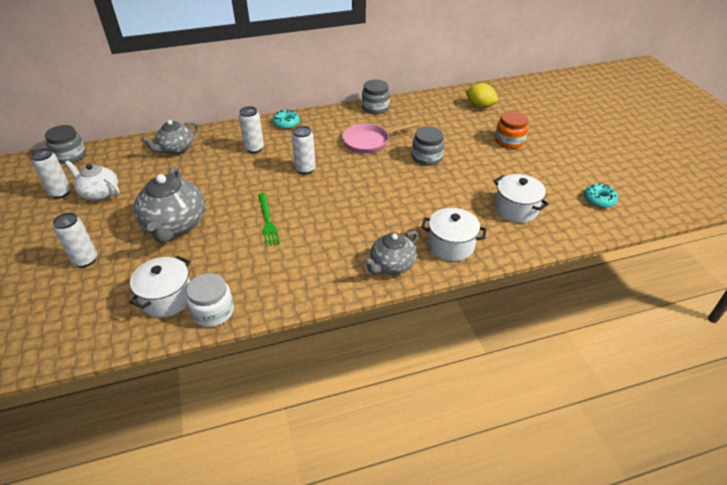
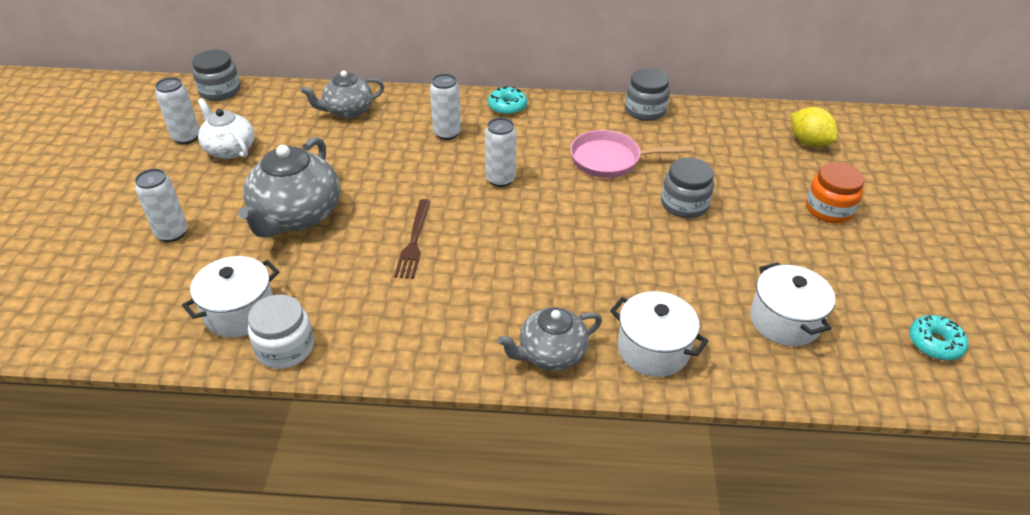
camera: 20 degrees right, 0 degrees up
(267, 221) = (414, 241): green fork -> brown fork

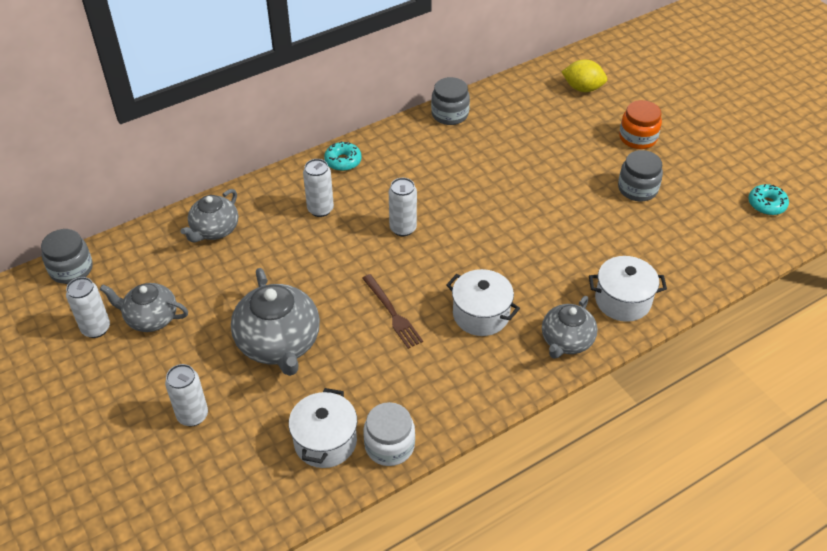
camera: 35 degrees left, 5 degrees up
(229, 149) = (151, 318): white teapot -> grey teapot
(610, 160) = (465, 170): pink pan -> none
(684, 204) = (547, 182): grey jar -> grey jar (637, 189)
(784, 321) = (678, 236): white pot -> white pot (481, 314)

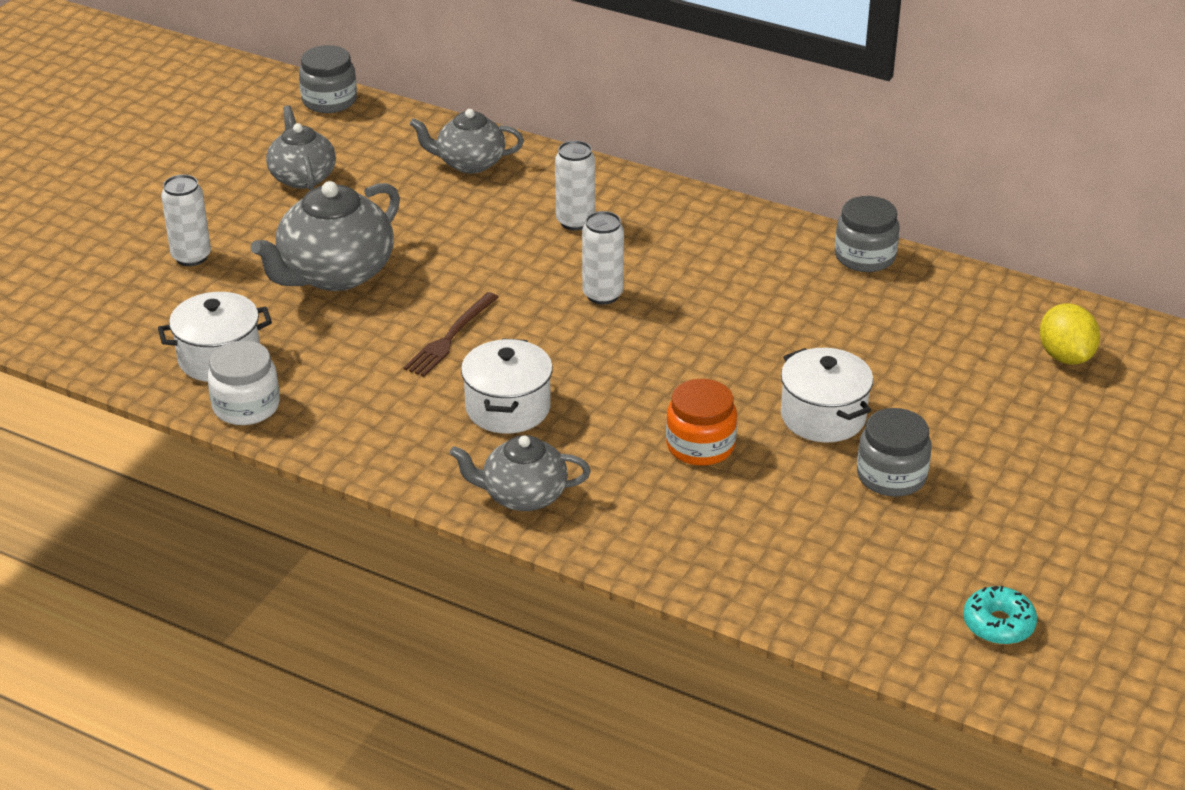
camera: 60 degrees right, 10 degrees down
(96, 328) = (261, 150): white can -> none
(343, 161) = (678, 206): turquoise donut -> none
(622, 300) = (643, 526): white pot -> white pot (823, 416)
(637, 138) = (1010, 444): orange jar -> orange jar (700, 446)

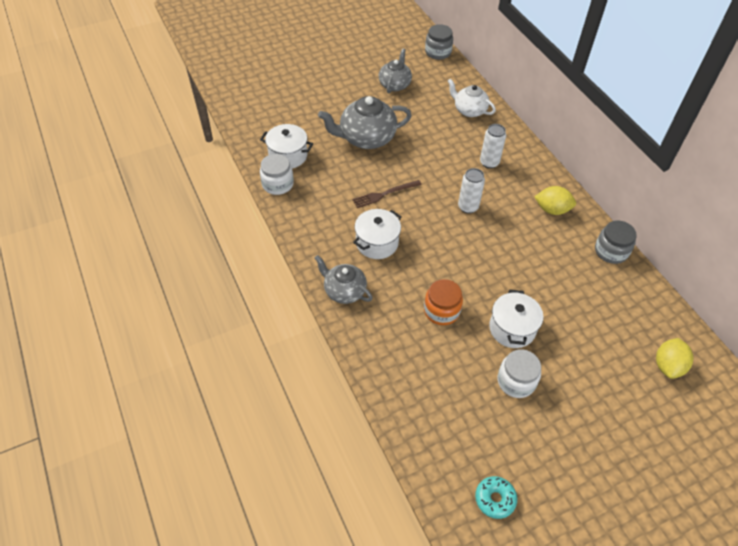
camera: 35 degrees right, 15 degrees up
(191, 257) = (319, 102): white can -> none
(469, 163) = (469, 110): grey teapot -> white teapot
(732, 242) = (552, 210): none -> yellow lemon
(891, 476) = (516, 381): grey jar -> white jar

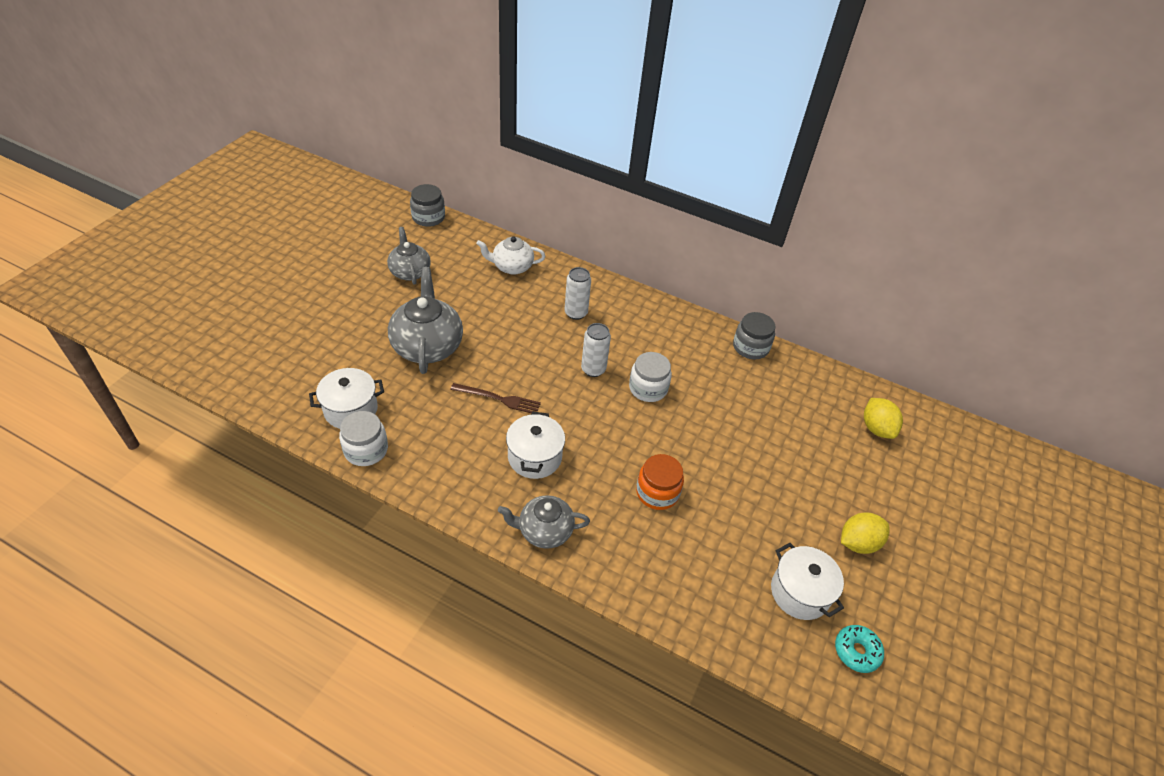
camera: 40 degrees left, 5 degrees down
(366, 138) = (427, 346): grey teapot -> grey teapot turned 135 degrees clockwise
(384, 194) = (498, 399): brown fork -> brown fork turned 105 degrees counterclockwise
(512, 329) = (733, 471): white pot -> white pot (800, 592)
(516, 381) = (778, 521): white jar -> white jar (648, 388)
(552, 210) = (670, 332): yellow lemon -> yellow lemon (858, 543)

